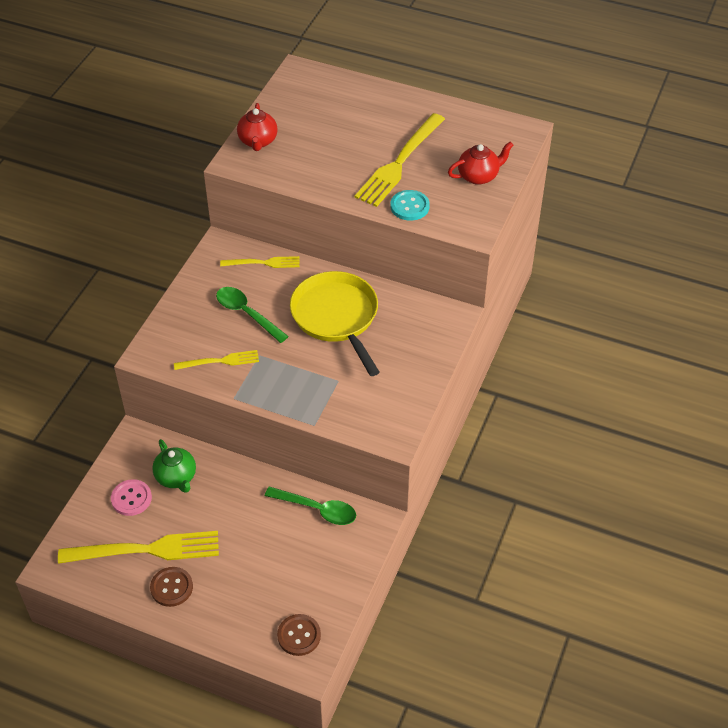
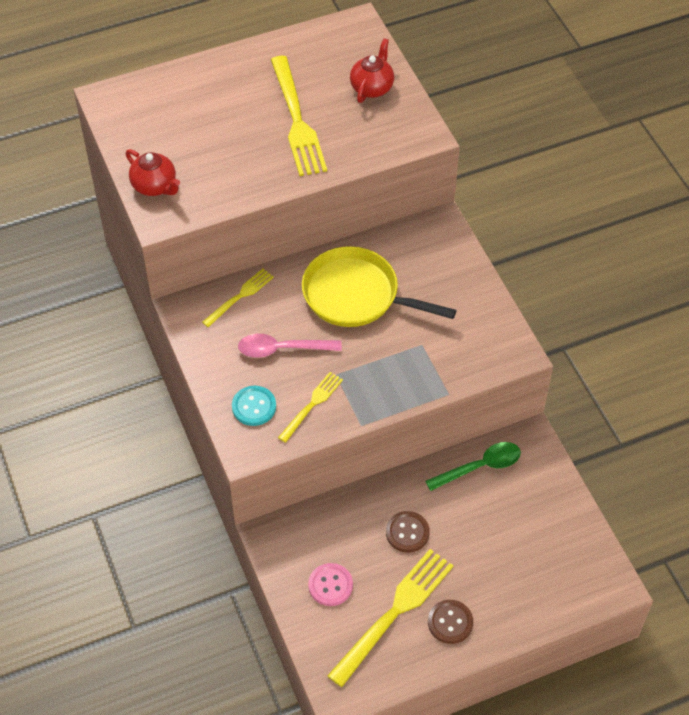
camera: 45 degrees left, 5 degrees up
(176, 477) = (344, 537): green teapot -> none
(247, 314) = (282, 349): green spoon -> pink spoon
(299, 635) = (583, 570): brown button -> brown button (407, 532)
(409, 206) = (352, 152): turquoise button -> turquoise button (254, 407)

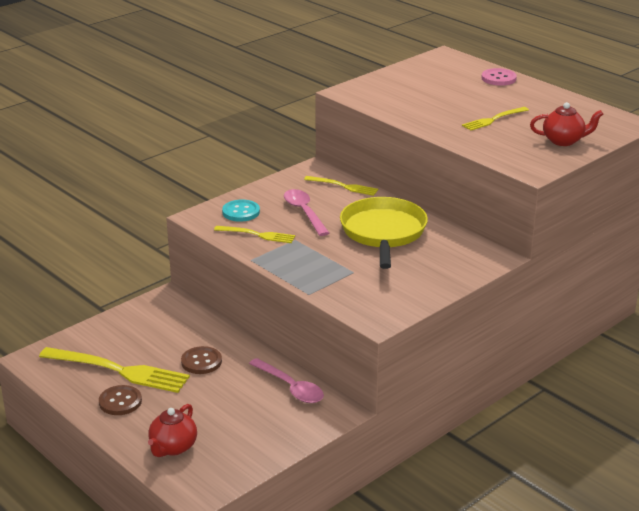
camera: 70 degrees right, 25 degrees down
(155, 186) = (376, 85): red teapot -> red teapot (173, 447)
(297, 121) = (493, 119): yellow fork -> yellow fork, size x0.55
(330, 585) = (133, 334): pink button -> pink button (498, 78)
(479, 467) = (290, 387): green spoon -> pink spoon

